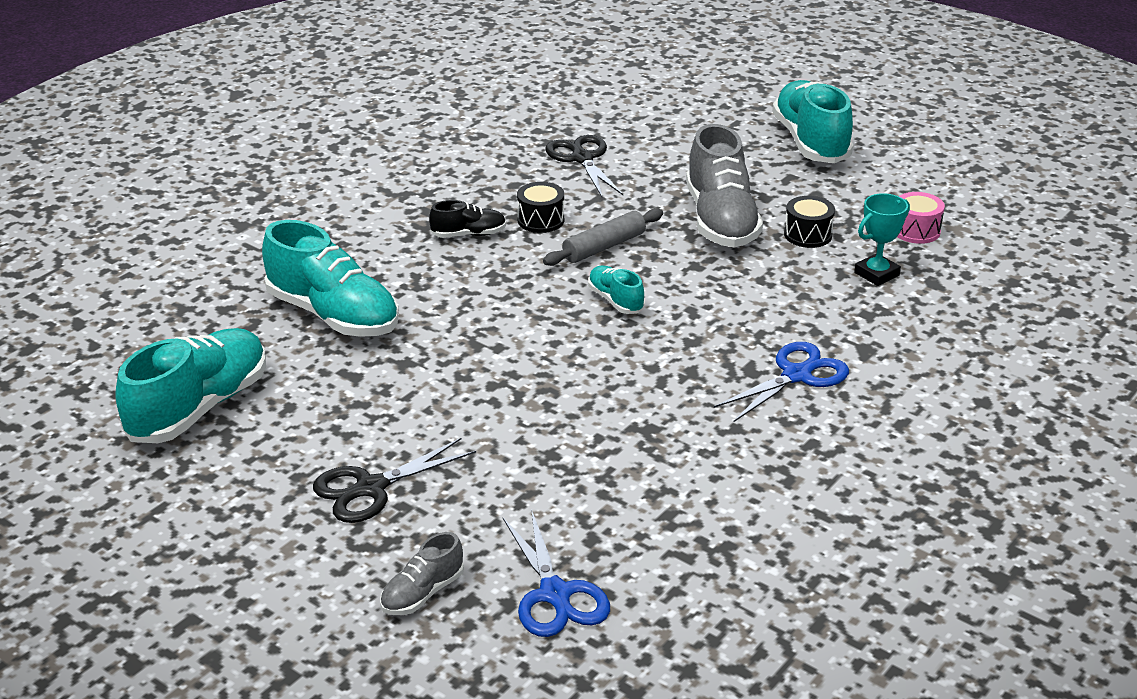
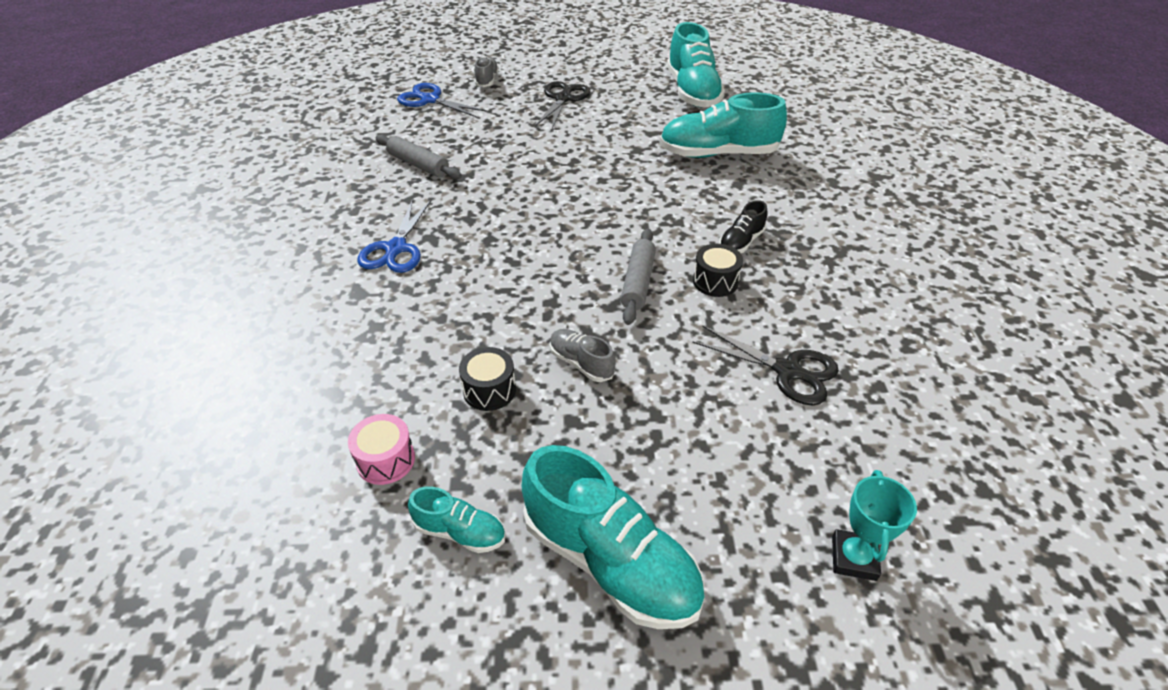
camera: 140 degrees right, 10 degrees up
(615, 300) = (573, 243): turquoise shoe -> turquoise shoe (460, 532)
(682, 473) = (418, 165): none -> grey rolling pin
(721, 221) = (581, 363): grey shoe -> grey shoe, size x0.49
(876, 274) = (393, 375): turquoise trophy -> turquoise trophy (854, 558)

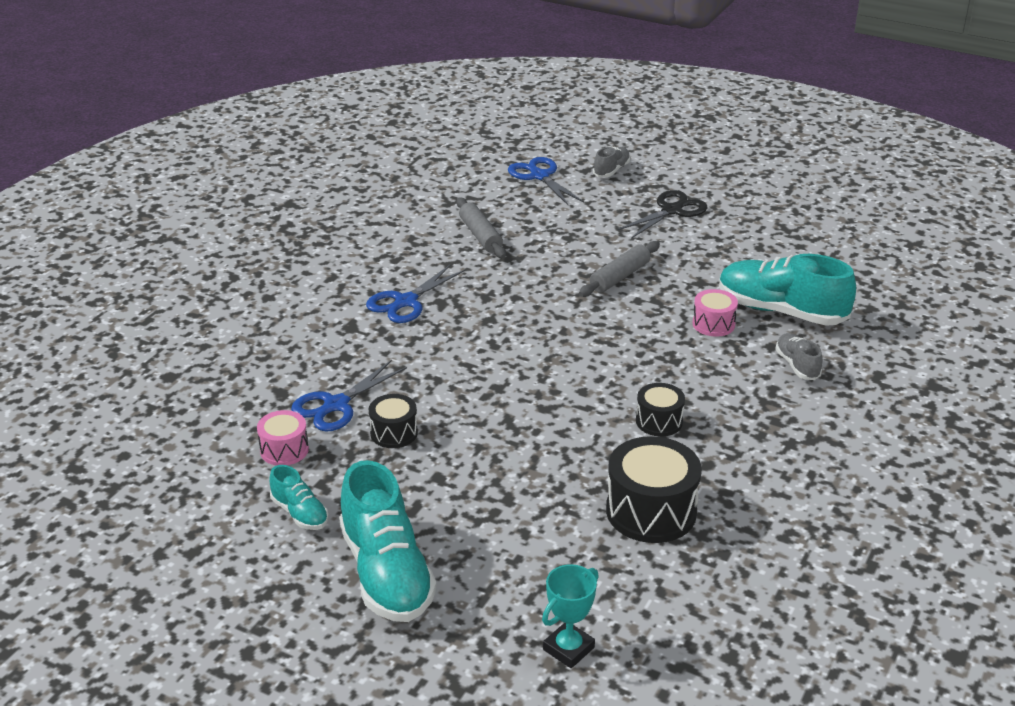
camera: 30 degrees right, 10 degrees down
(405, 383) = (336, 405): none -> blue scissors
(581, 363) = (481, 441): grey shoe -> grey shoe (797, 365)
(638, 282) = (587, 398): grey rolling pin -> grey rolling pin (620, 277)
(679, 180) = (713, 324): none -> pink drum
(692, 92) = (818, 241): turquoise shoe -> none
(741, 242) = (718, 398): black shoe -> none
(787, 371) = (651, 511): black scissors -> black drum

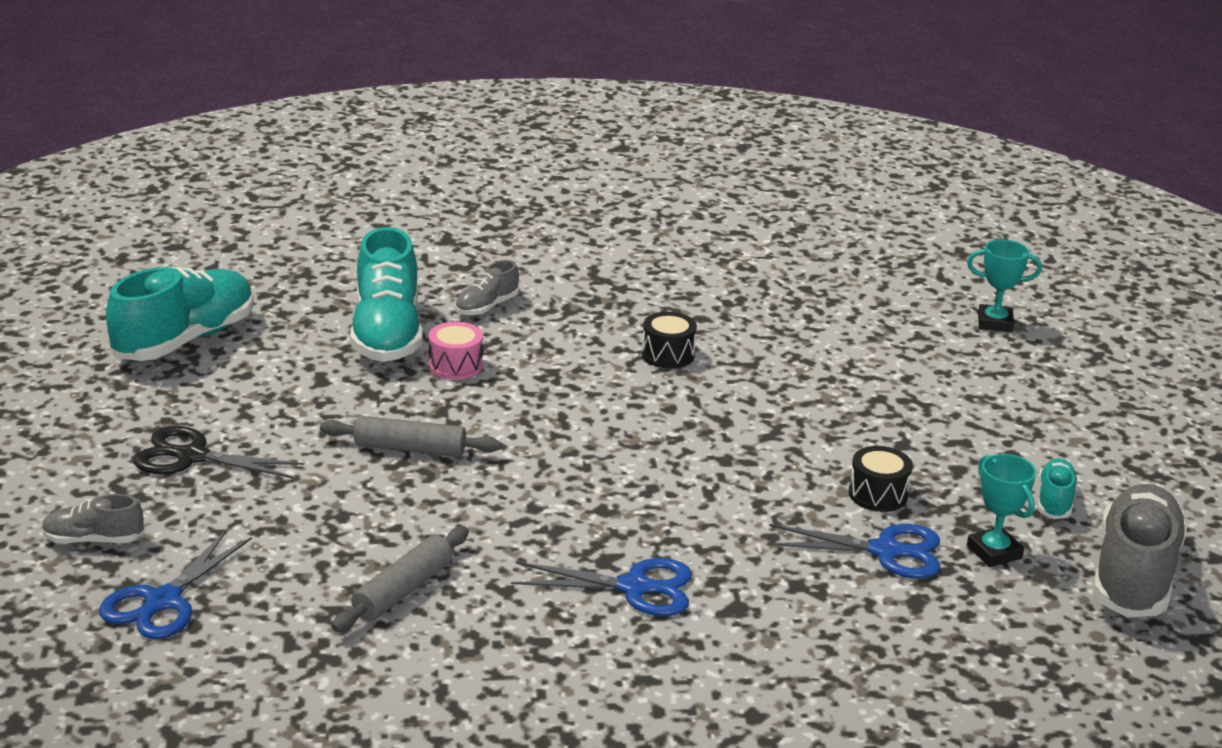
camera: 125 degrees left, 5 degrees down
(192, 499) = (1133, 575): none -> grey shoe
(284, 450) = (994, 552): pink drum -> turquoise trophy
(387, 573) = (1047, 425): turquoise shoe -> turquoise shoe (185, 340)
(651, 511) = (799, 328): black drum -> none

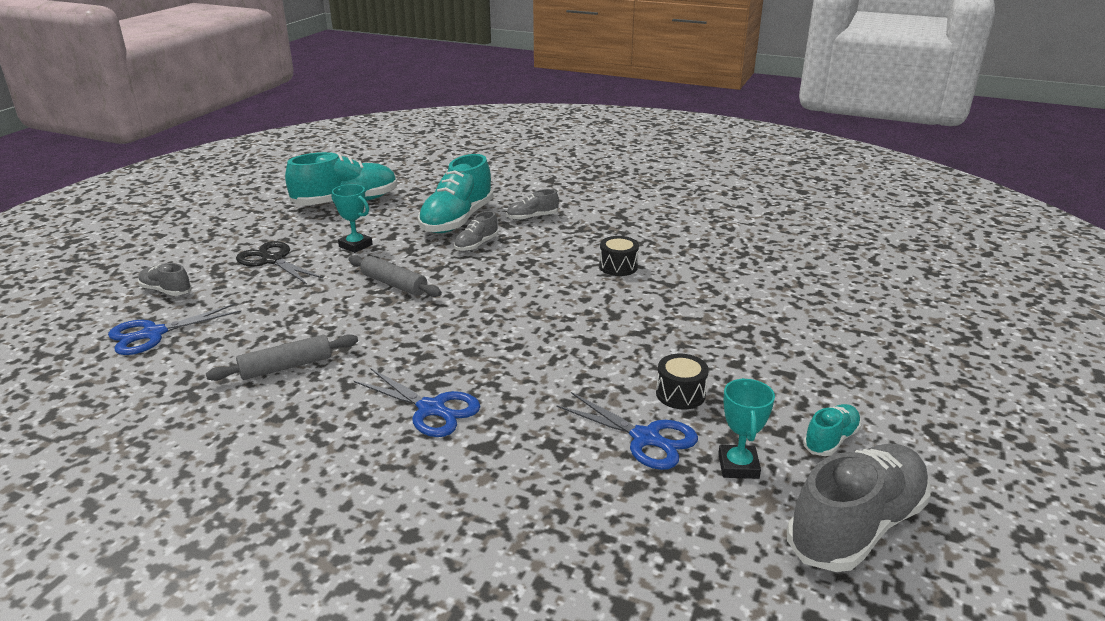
camera: 30 degrees right, 0 degrees up
(455, 366) = (476, 245): pink drum -> grey shoe
(995, 323) = (890, 297): turquoise trophy -> turquoise trophy (355, 245)

